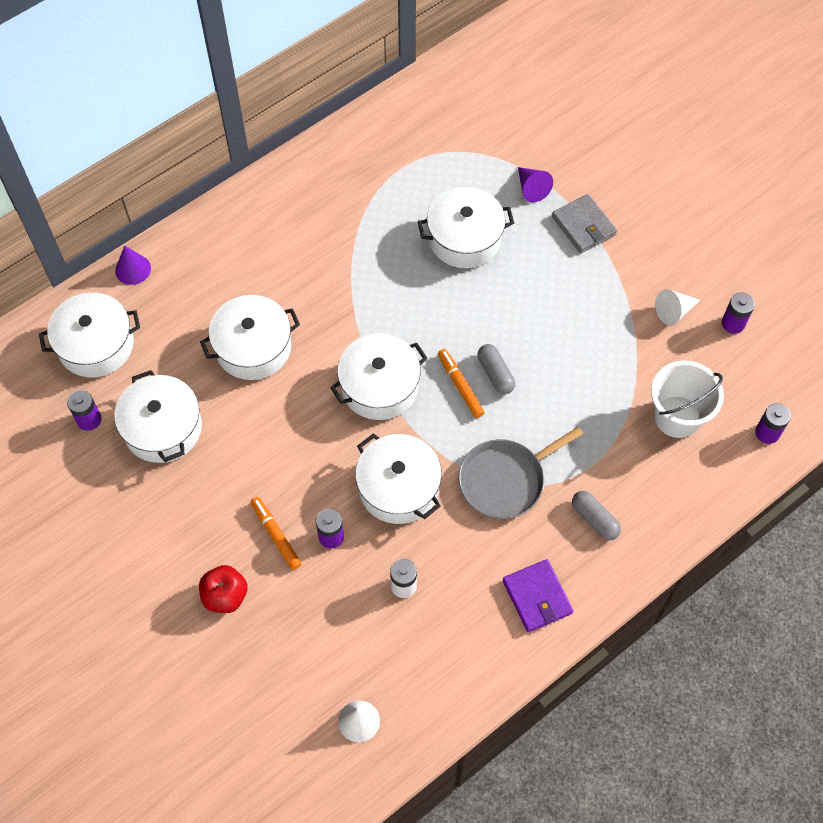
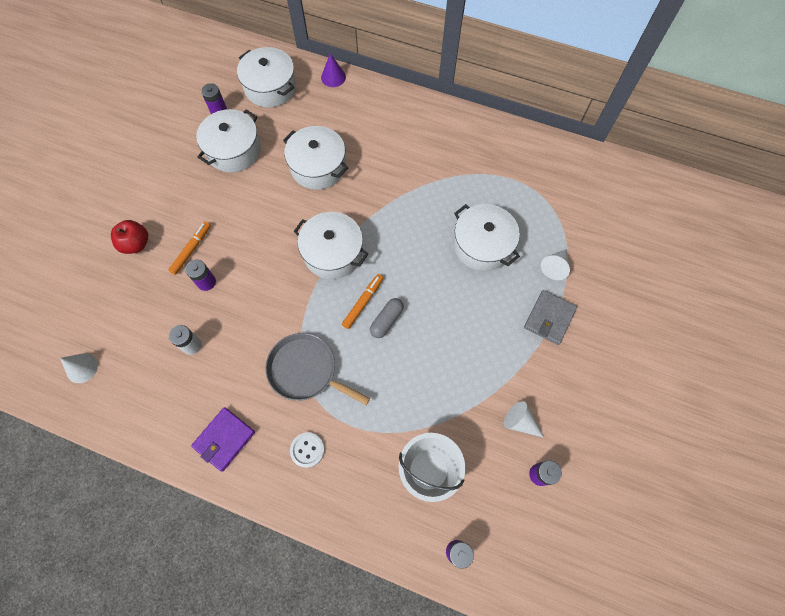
camera: 60 degrees right, 5 degrees up
(398, 487) = (263, 304): white pot -> none
(531, 188) = (555, 267): purple cone -> white cone
(595, 519) = (307, 450): grey capsule -> white button

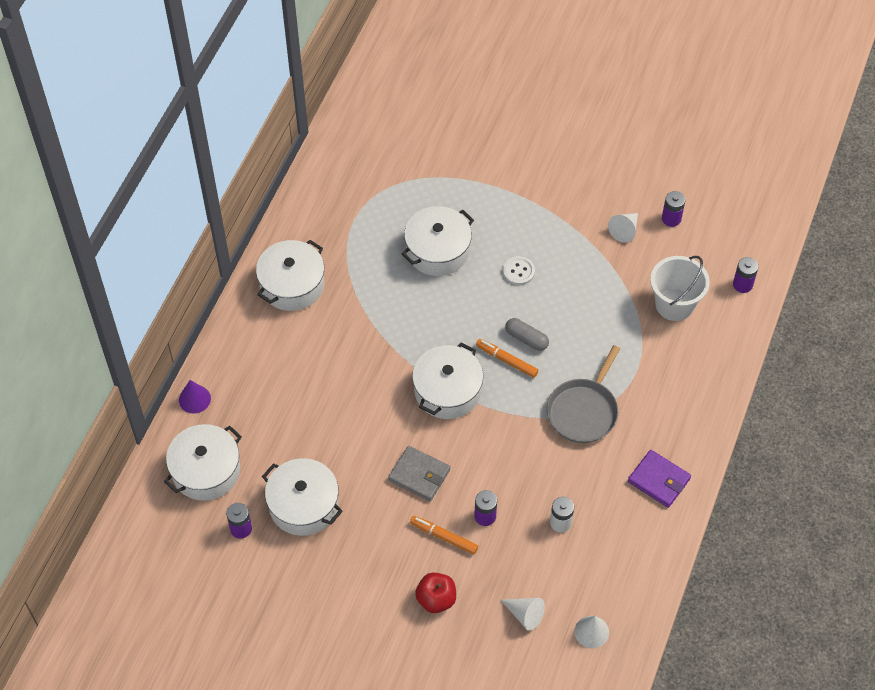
camera: 90 degrees left, 10 degrees down
(307, 450) = (663, 405): white button -> white button (518, 271)
(318, 167) = (331, 410): white pot -> white pot (292, 284)
(549, 318) = (519, 199): grey wallet -> grey wallet (419, 475)
(555, 267) = (463, 189): white cone -> white cone (525, 615)

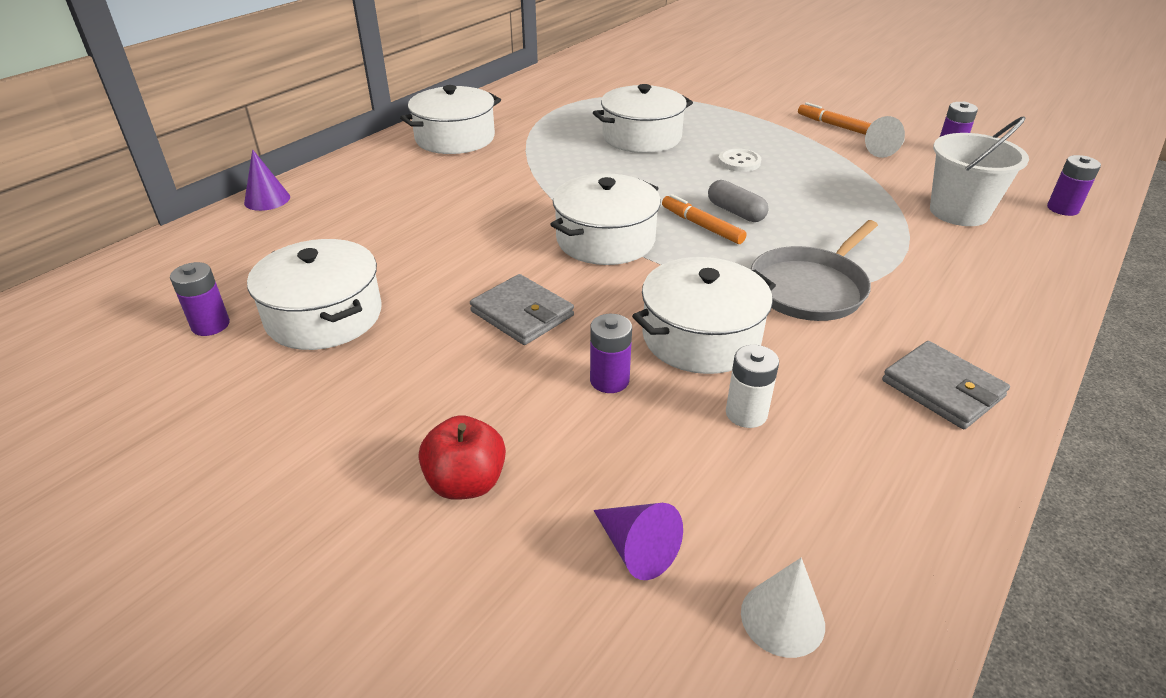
camera: 15 degrees right, 20 degrees down
(206, 471) = (220, 260): white pot -> white pot (701, 337)
(444, 537) = (525, 394): orange marker -> orange marker (834, 125)
(525, 615) = (636, 549): white cone -> purple cone
(659, 480) = (942, 389): purple wallet -> grey wallet

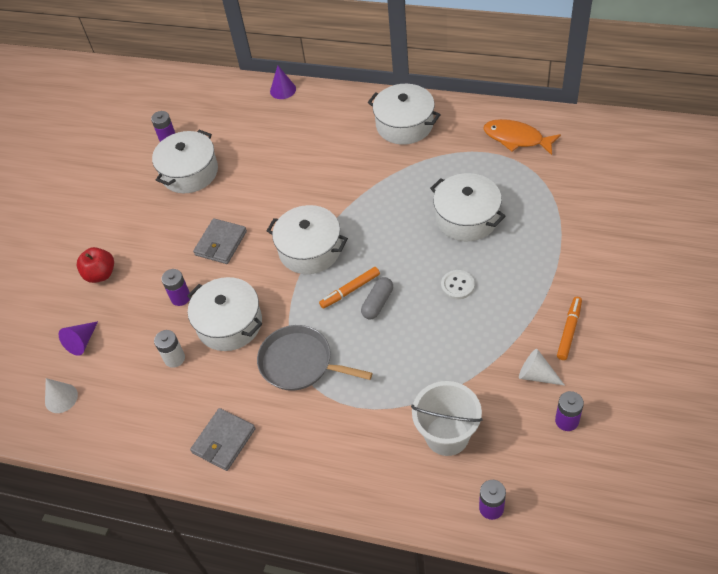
camera: 75 degrees right, 15 degrees up
(552, 93) = (516, 138): none -> orange fish
(702, 226) = (350, 290): orange marker -> orange marker turned 150 degrees counterclockwise

